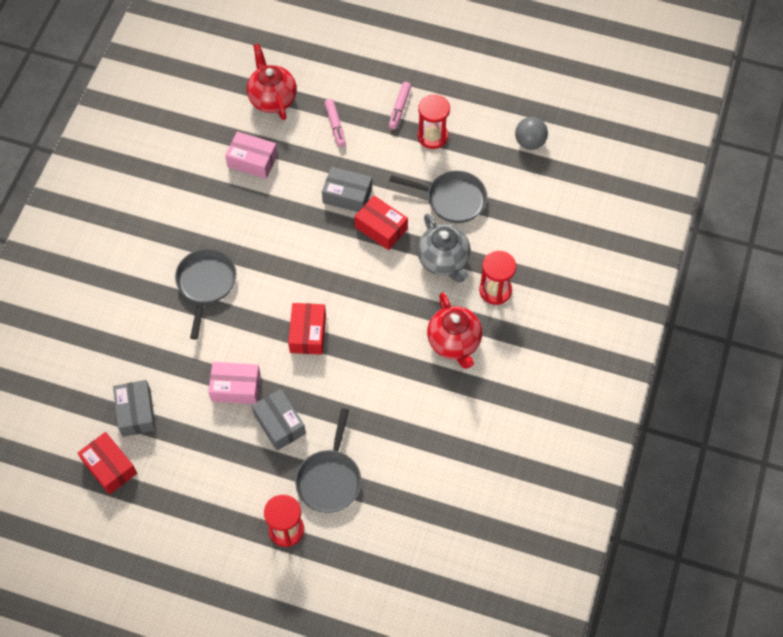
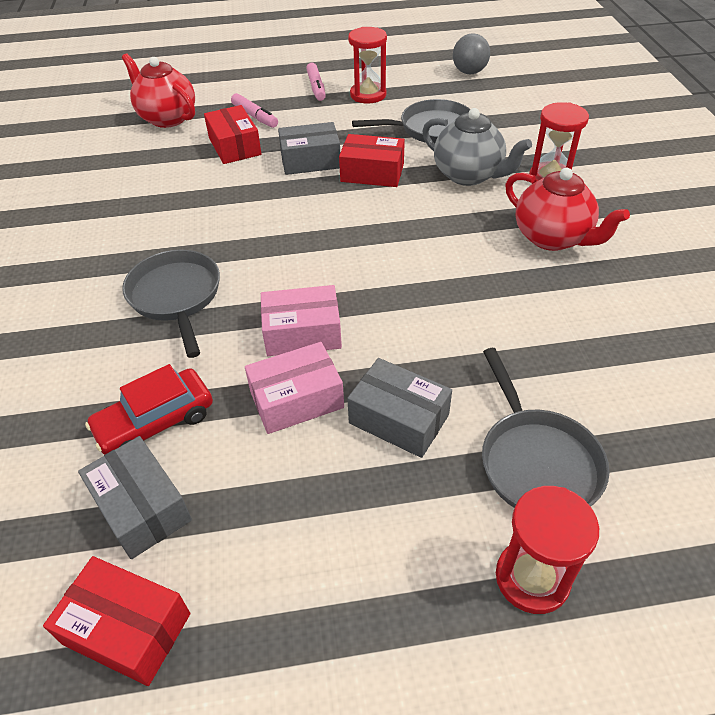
camera: 25 degrees left, 15 degrees down
(161, 367) = (155, 422): none -> red car
(252, 161) = (173, 168): pink box -> pink box (302, 333)
(307, 333) = (359, 296): red box -> red box (234, 146)

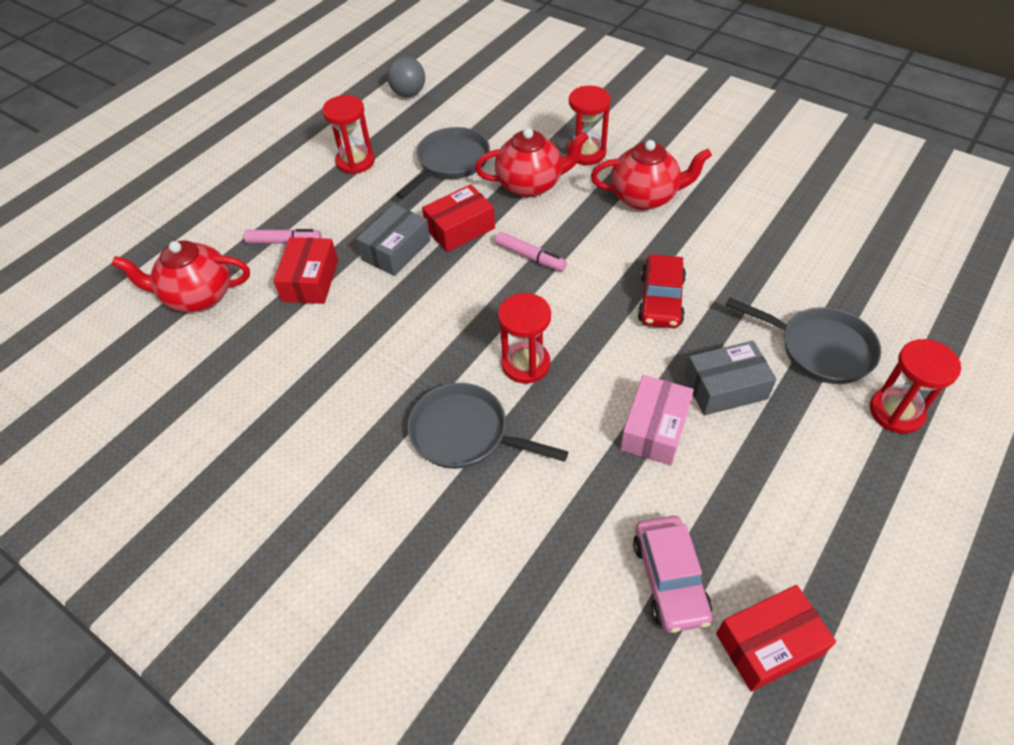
camera: 45 degrees left, 5 degrees up
(142, 507) = (669, 579): grey box -> pink car
(155, 422) = (593, 525): red car -> red car (661, 300)
(234, 146) = (310, 280): red box -> red box turned 75 degrees clockwise
(279, 285) = (525, 364): none -> red hourglass
(302, 333) = (592, 384): pink box -> none
(316, 87) = (298, 180): pink marker -> pink marker (530, 257)
(469, 175) = (531, 185): grey teapot -> red teapot

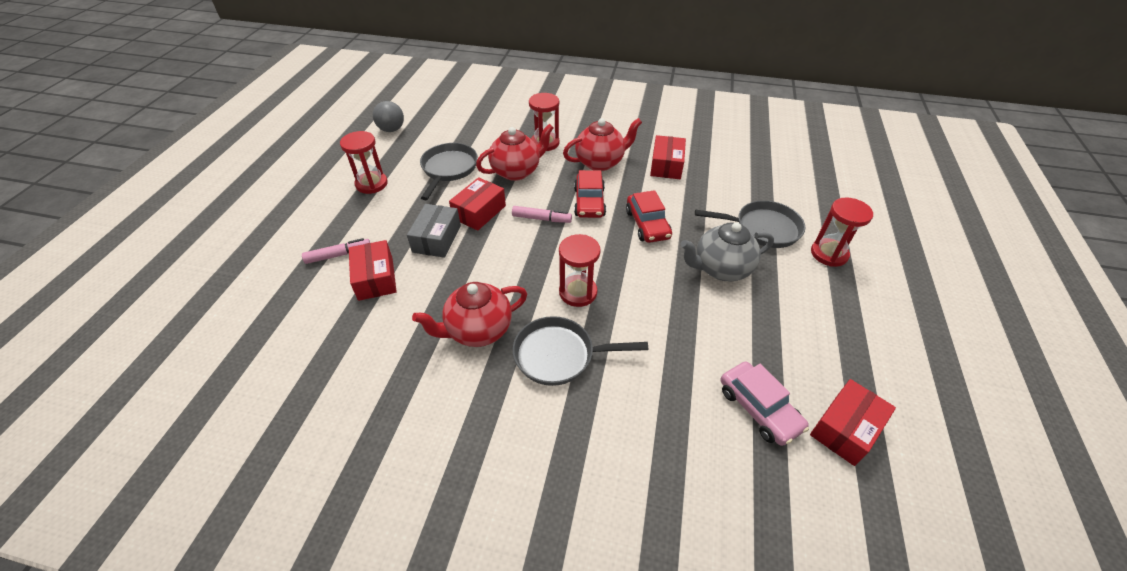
camera: 25 degrees left, 5 degrees down
(198, 296) = (279, 316): red teapot -> red teapot (478, 330)
(601, 249) = (589, 202): none -> red car
(654, 429) = (691, 310): pink box -> none
(725, 388) = (720, 269): grey box -> grey teapot
(733, 223) = (666, 165): none -> red box

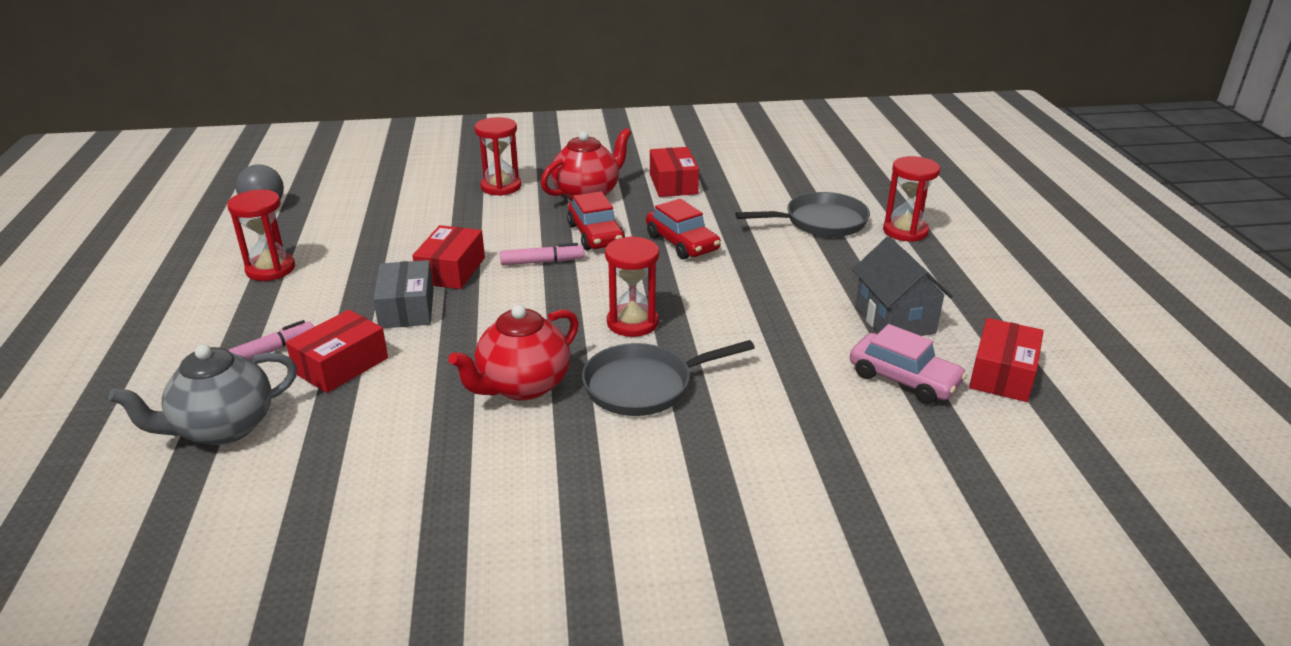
camera: 20 degrees left, 15 degrees down
(375, 278) = (341, 365): red box -> red box turned 75 degrees clockwise
(448, 169) = (379, 235): grey pan -> none
(516, 171) = (479, 221): red teapot -> none
(720, 269) = (793, 267): grey teapot -> grey teapot (223, 428)
(778, 344) = (894, 320): none -> grey house

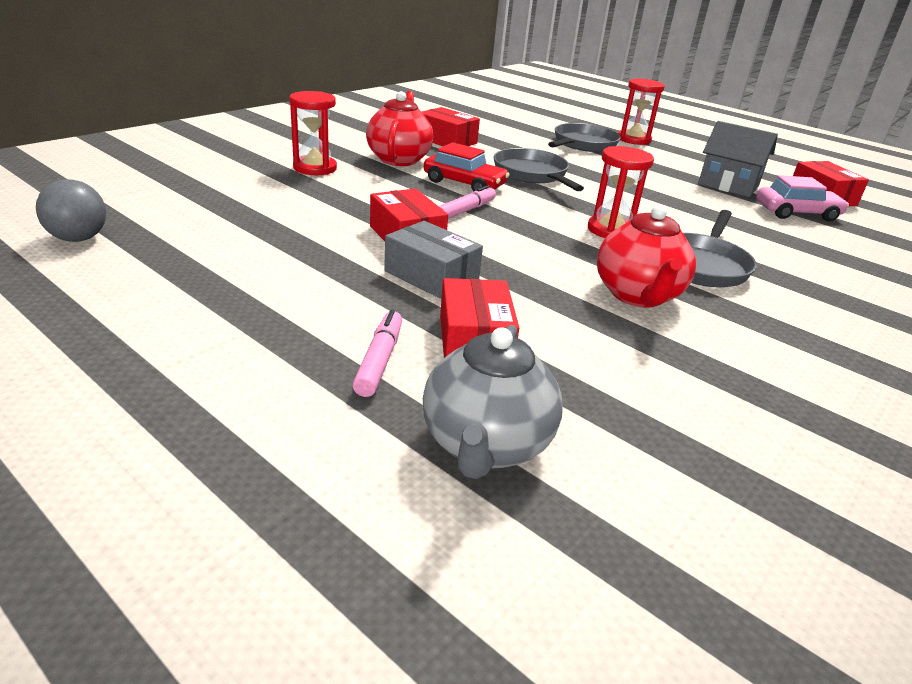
camera: 45 degrees left, 0 degrees up
(270, 269) = (216, 290): red hourglass -> none
(682, 243) = (532, 174): red car -> grey pan

